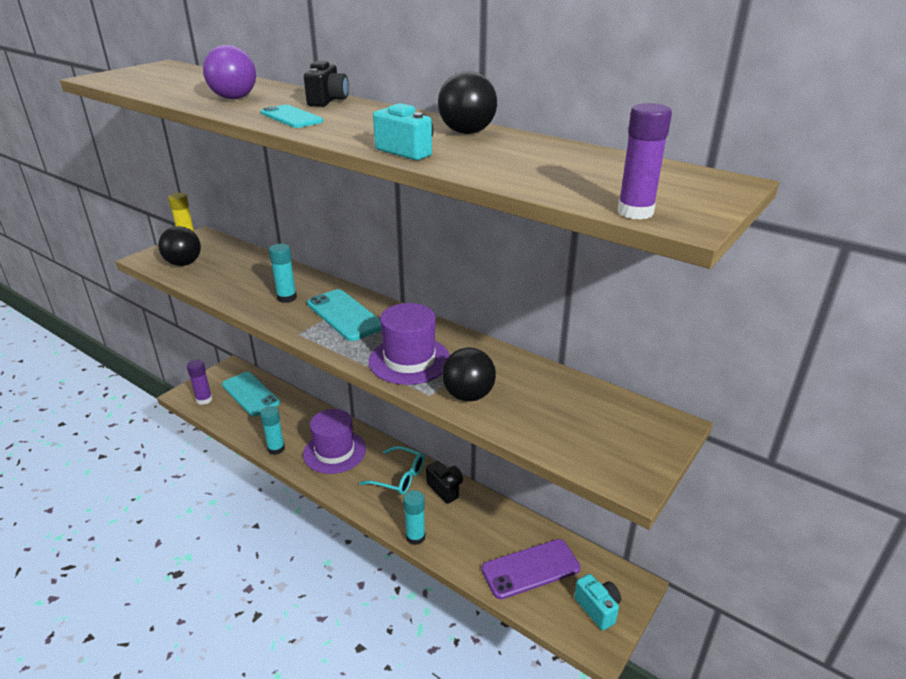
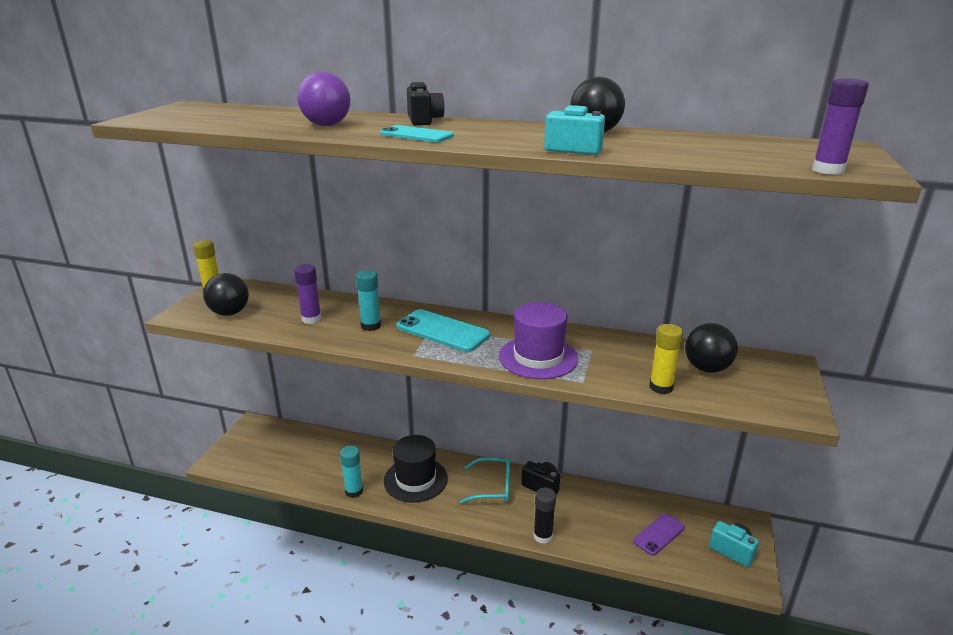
camera: 20 degrees left, 5 degrees down
(204, 400) = (243, 462): purple glue stick -> purple glue stick (311, 319)
(250, 394) = (292, 445): turquoise phone -> none
(334, 451) = (415, 479): purple hat -> black hat
(415, 537) = (543, 536): turquoise glue stick -> black glue stick
(468, 395) = (615, 375): black ball -> black ball (706, 368)
(503, 418) = (661, 387): none -> yellow glue stick
(530, 569) = (659, 534): purple phone -> purple phone, size x0.64

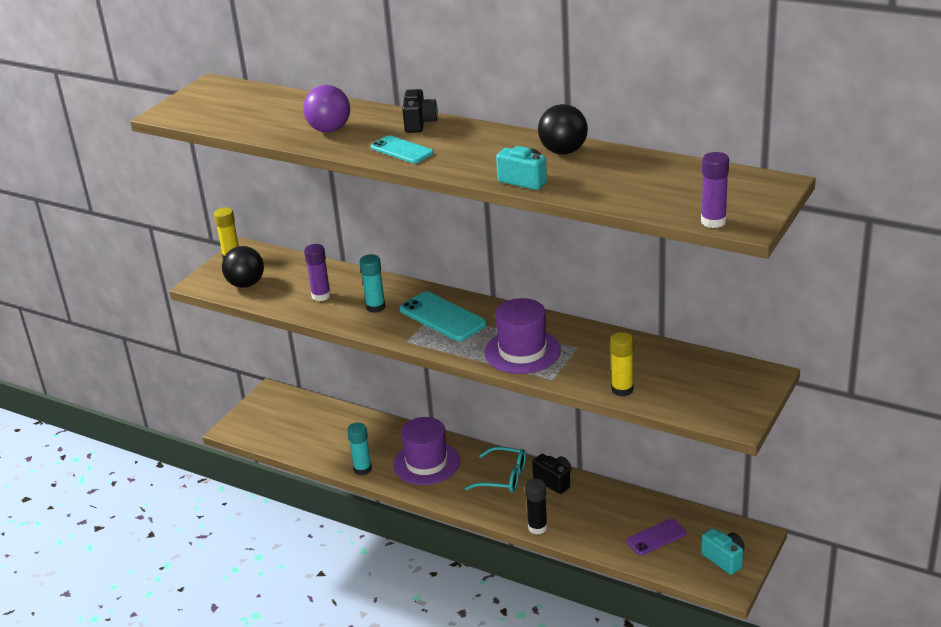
camera: 15 degrees right, 5 degrees up
(415, 479) = (426, 463): black hat -> purple hat
(706, 368) = (678, 374): black ball -> none

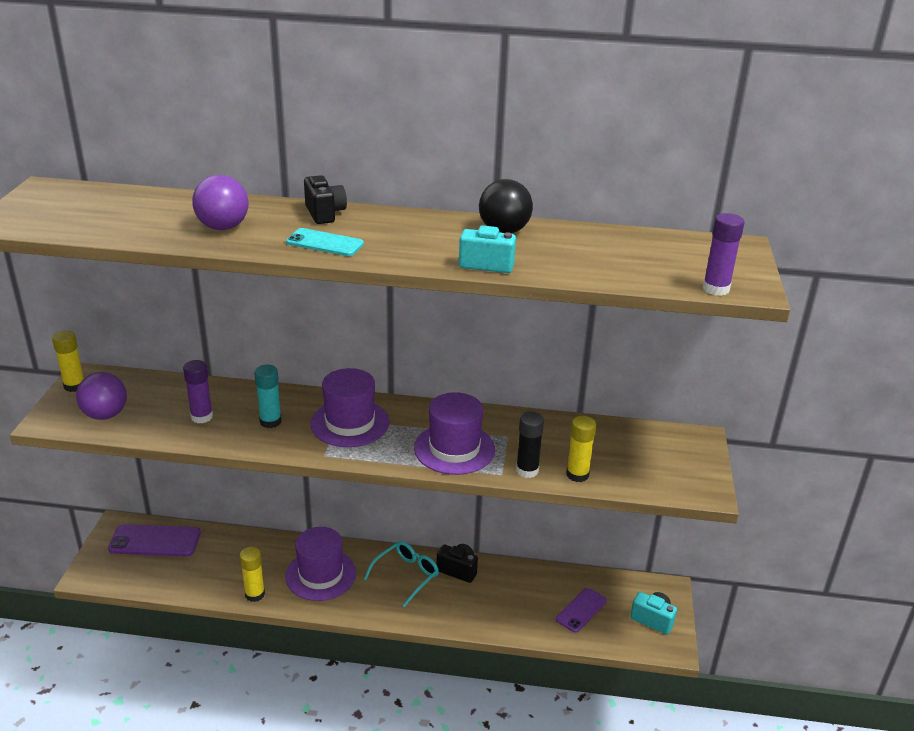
camera: 25 degrees left, 0 degrees up
(246, 284) = (105, 415): black ball -> purple ball
(296, 411) = (155, 541): none -> purple phone
(362, 469) = (254, 594): turquoise glue stick -> yellow glue stick
(442, 317) = (350, 423): turquoise phone -> purple hat
(503, 477) = (406, 575): turquoise glasses -> turquoise glasses turned 45 degrees counterclockwise
(537, 527) = (464, 623): black glue stick -> black glue stick (527, 470)

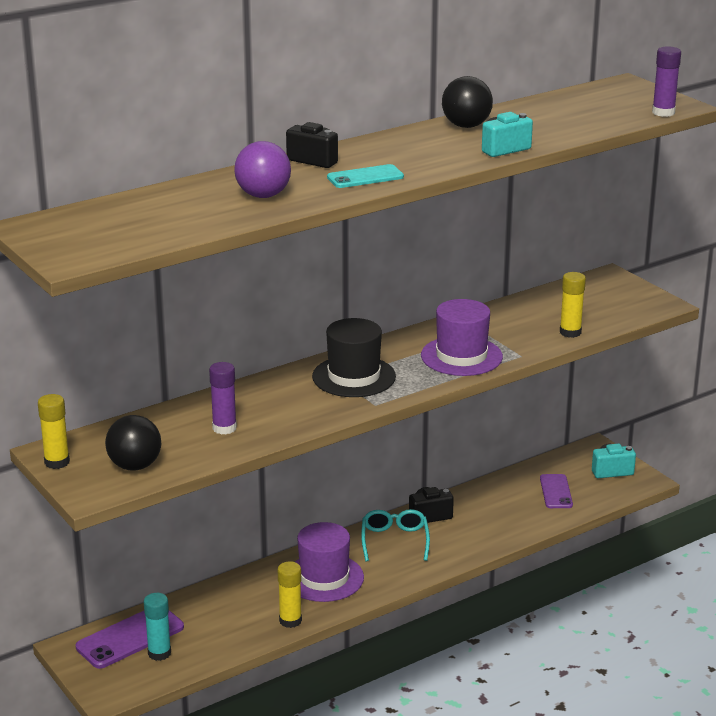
camera: 40 degrees left, 5 degrees down
(105, 415) = (135, 466): purple ball -> black ball
(270, 421) = (289, 404): turquoise glue stick -> turquoise glue stick (159, 653)
(350, 423) = (354, 377): purple hat -> black hat
(527, 470) = (534, 345): black glue stick -> none

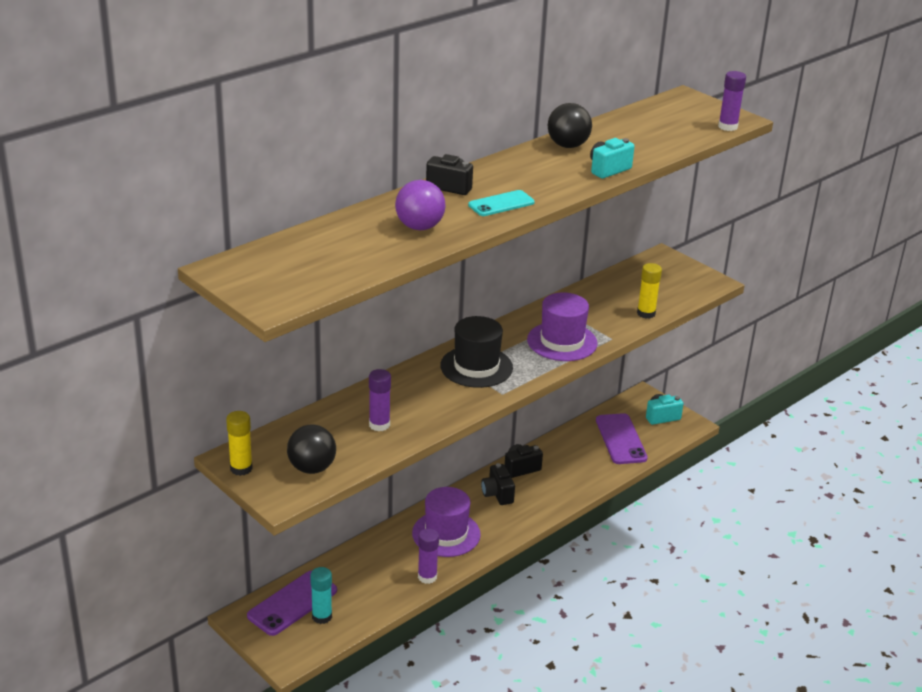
camera: 10 degrees left, 5 degrees up
(290, 621) = (427, 577): yellow glue stick -> purple glue stick
(394, 540) = (497, 494): turquoise glasses -> black camera
(556, 492) = (621, 439): purple phone -> purple phone, size x1.56

